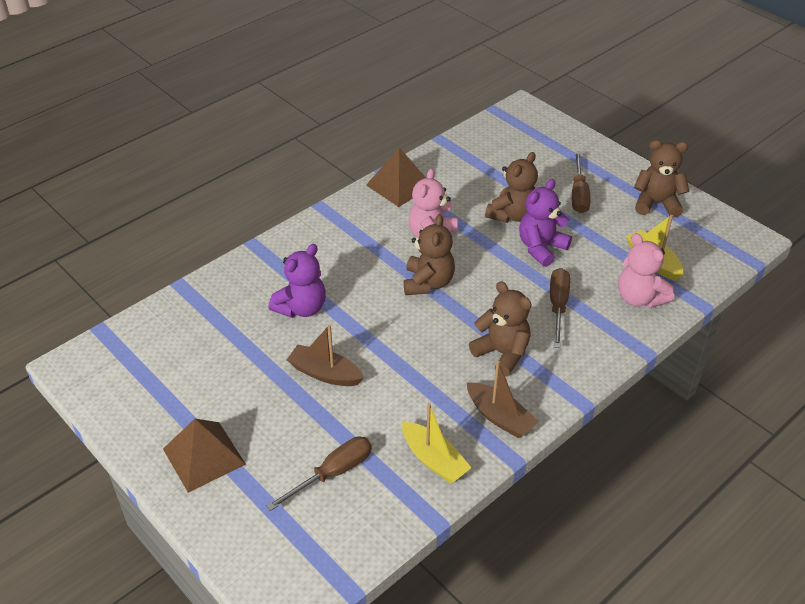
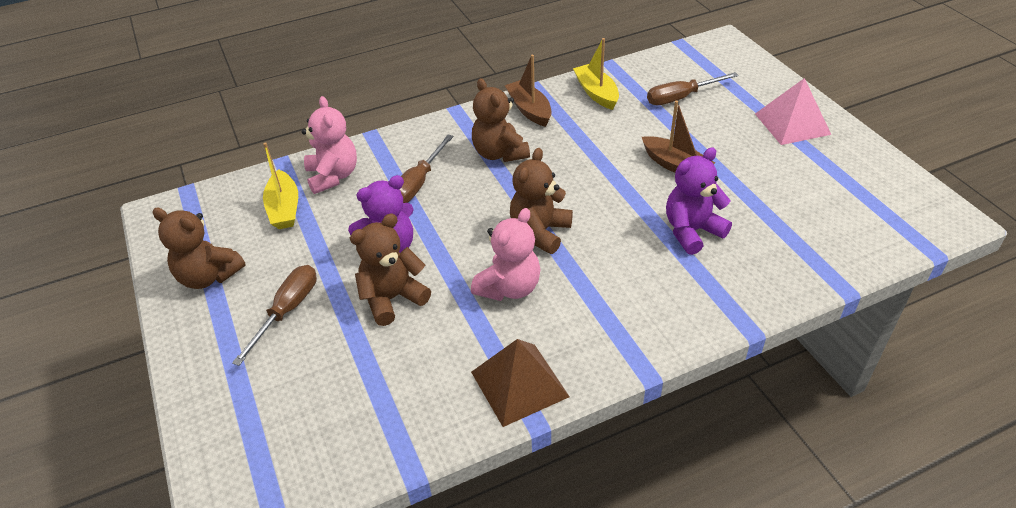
camera: 160 degrees left, 0 degrees up
(204, 456) = (792, 123): brown pyramid -> pink pyramid

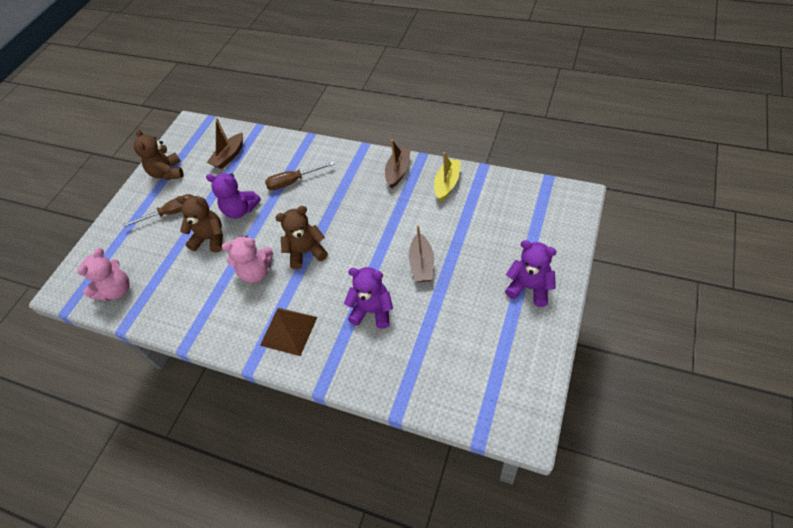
camera: 50 degrees right, 10 degrees up
(284, 208) = (229, 156): yellow boat -> brown boat
(333, 176) = (266, 151): pink teddy bear -> pink teddy bear (117, 290)
(499, 153) = (349, 190): brown teddy bear -> none
(519, 384) = (200, 324): brown pyramid -> brown pyramid (288, 331)
(681, 97) = (490, 220): brown screwdriver -> none
(792, 123) = (529, 287): pink pyramid -> purple teddy bear

